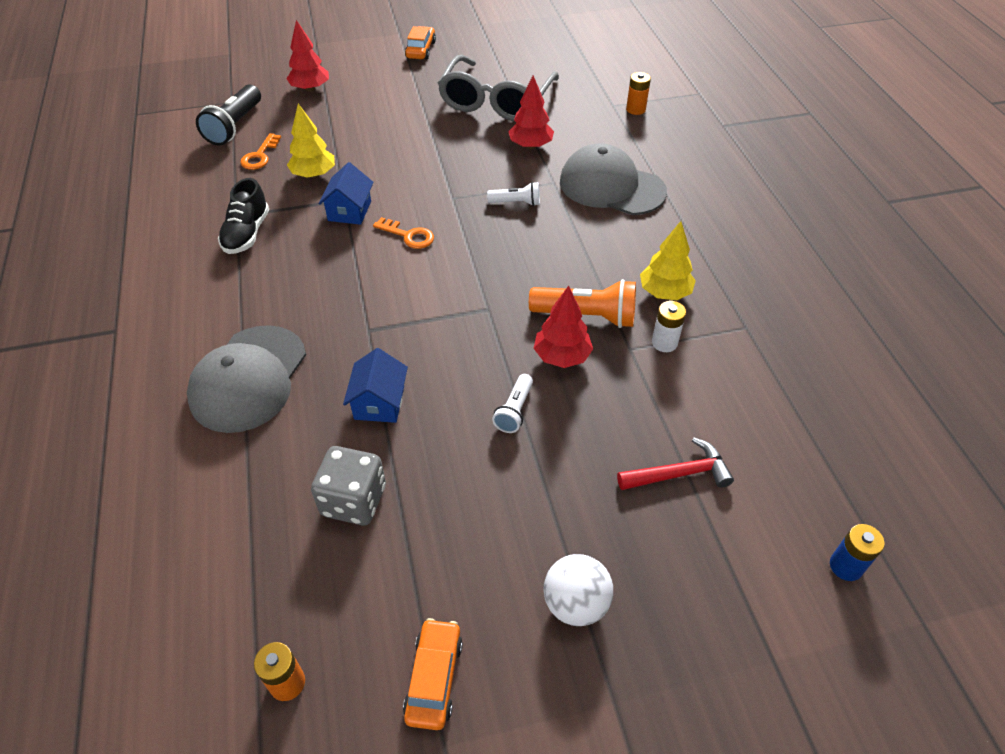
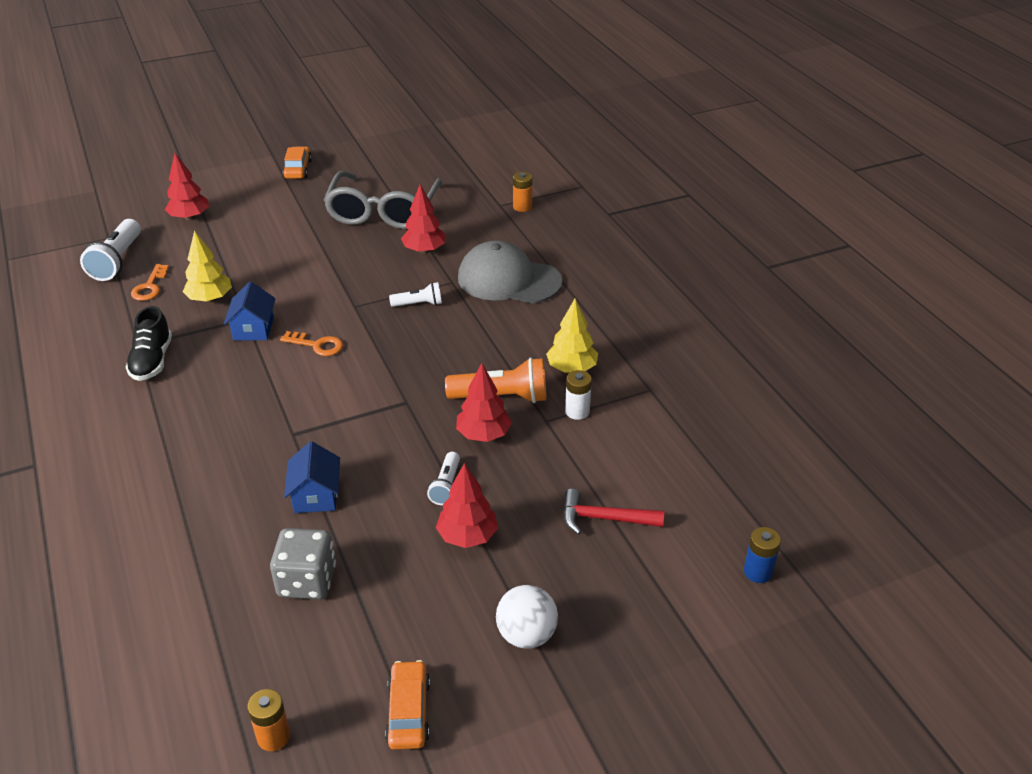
camera: 10 degrees left, 10 degrees down
(235, 126) = (117, 261): black flashlight -> white flashlight
(249, 379) = (182, 491): grey cap -> none
(528, 473) = (467, 536): none -> red tree
(679, 474) = (604, 518): red hammer -> red hammer turned 150 degrees counterclockwise

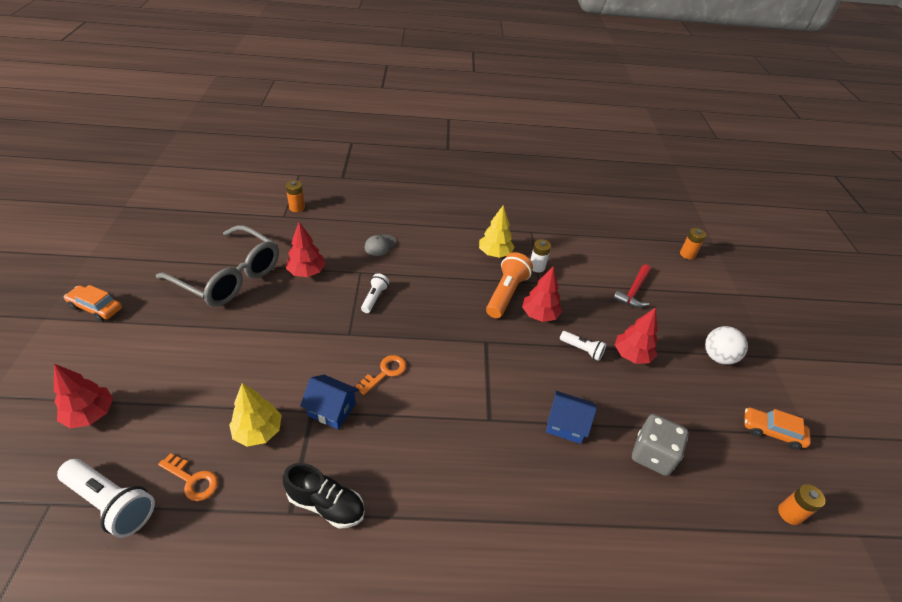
camera: 70 degrees left, 5 degrees up
(508, 280) = (380, 245): grey cap -> grey cap, size x0.43
(758, 572) = (687, 254): blue battery -> orange battery

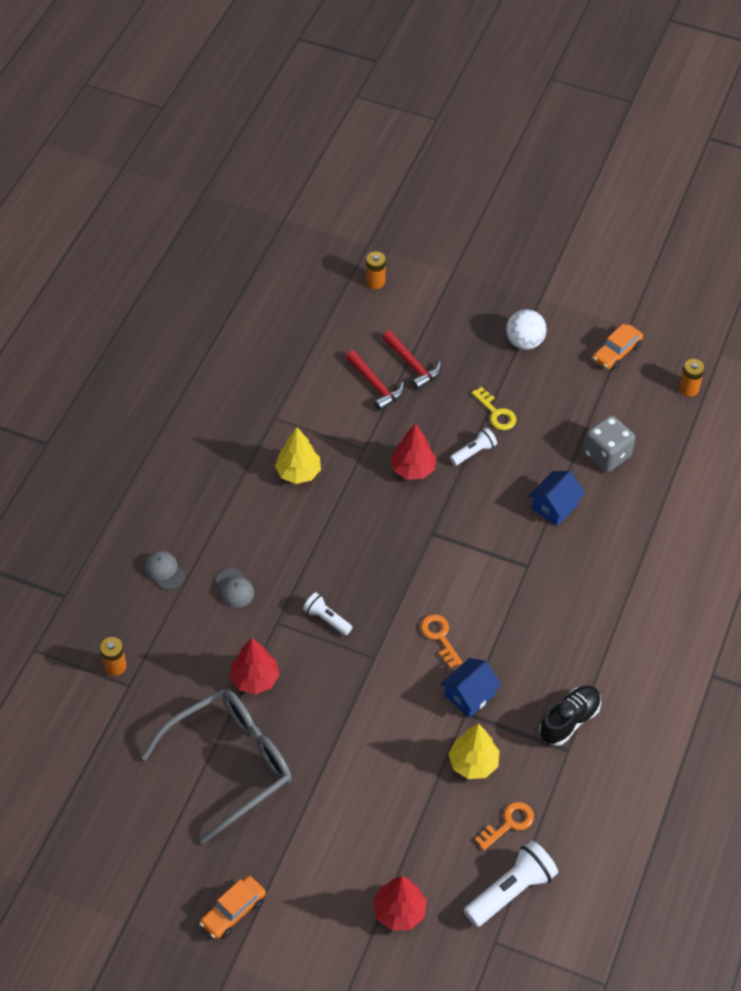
camera: 65 degrees left, 10 degrees up
(379, 211) = (164, 571): none -> grey cap
(506, 293) = (369, 487): orange flashlight -> none
(537, 267) = (338, 439): white battery -> none
(599, 275) = (375, 385): none -> red hammer
(632, 355) = (496, 413): red tree -> yellow key

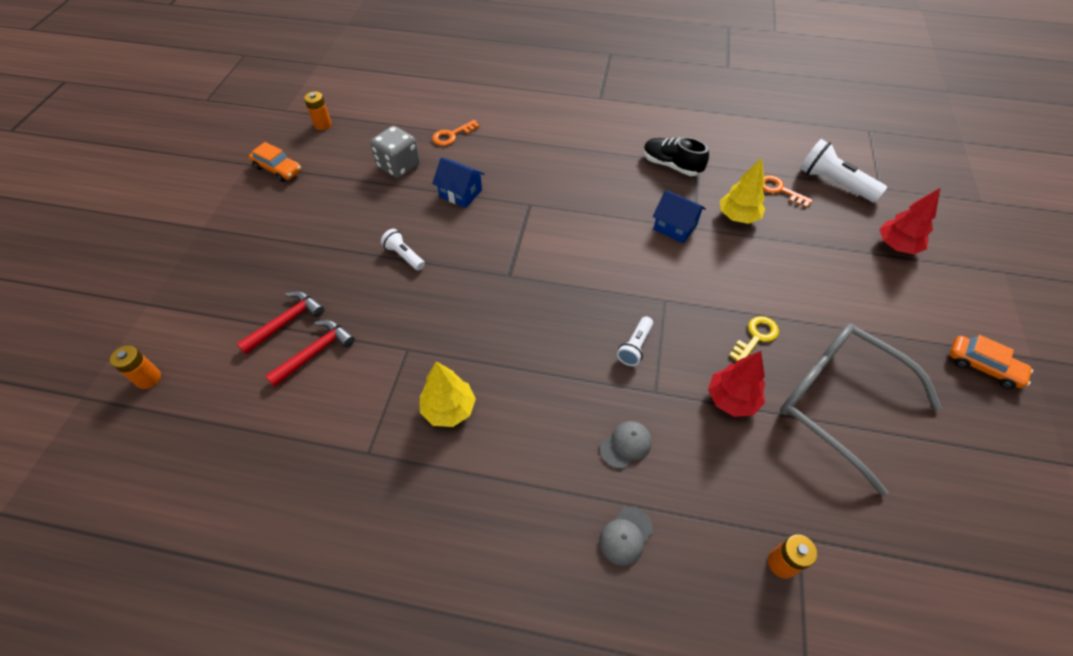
camera: 100 degrees left, 0 degrees up
(413, 469) = (430, 301): red tree -> none
(439, 637) = (624, 254): orange key -> orange key (452, 135)
(496, 413) = (353, 244): yellow key -> yellow key (756, 337)
(524, 342) = (260, 233): white ball -> none

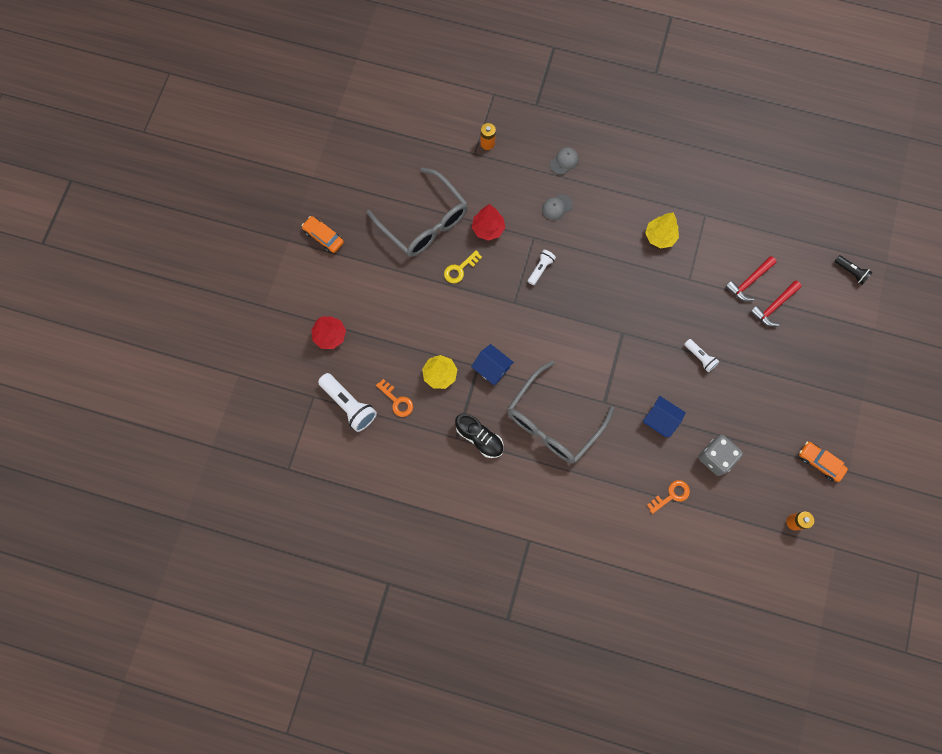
camera: 175 degrees left, 20 degrees up
(148, 378) = (850, 272): orange battery -> black flashlight
(589, 184) = (553, 422): none -> grey glasses

